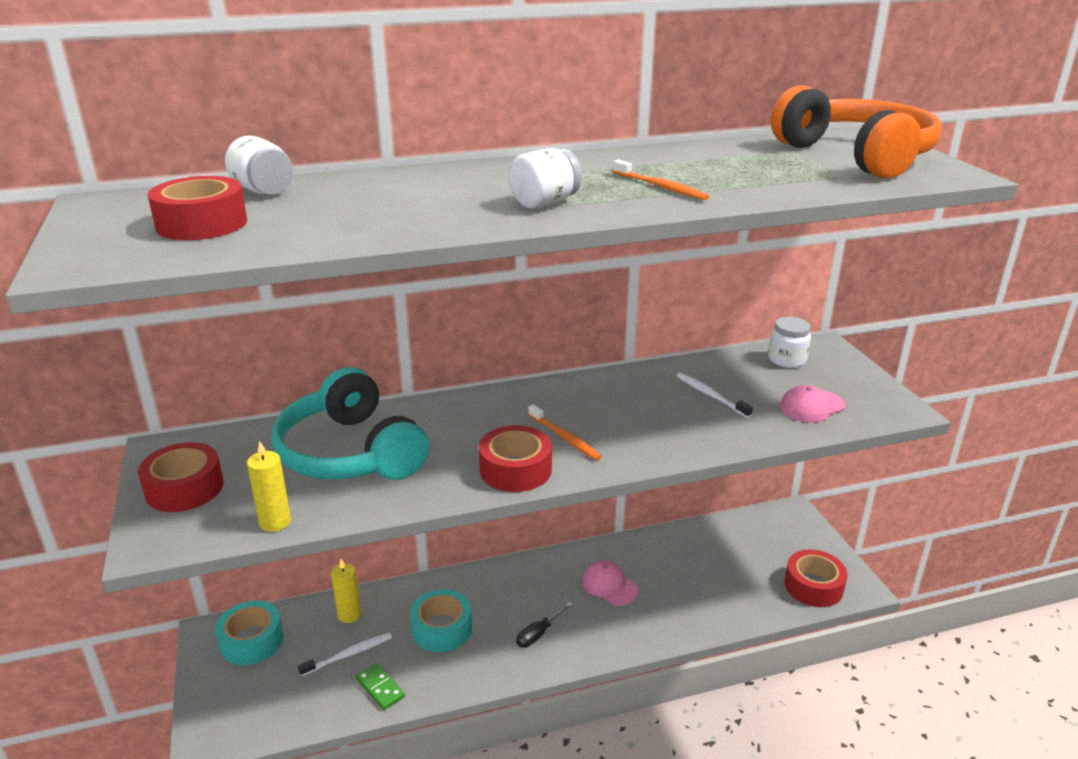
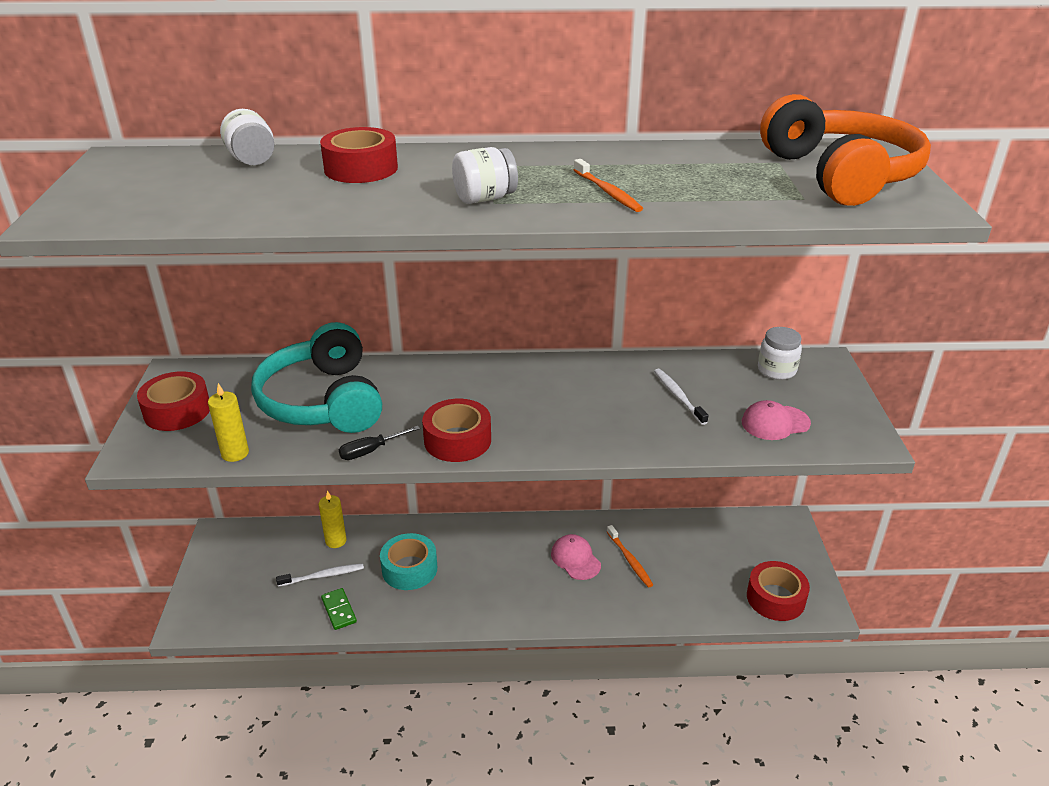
camera: 15 degrees right, 5 degrees up
(202, 224) = (180, 189): red tape -> red tape (361, 168)
(251, 641) = (249, 548): turquoise tape -> none
(538, 634) = (493, 591): black screwdriver -> black screwdriver (371, 451)
(565, 438) = (517, 417): orange toothbrush -> orange toothbrush (630, 560)

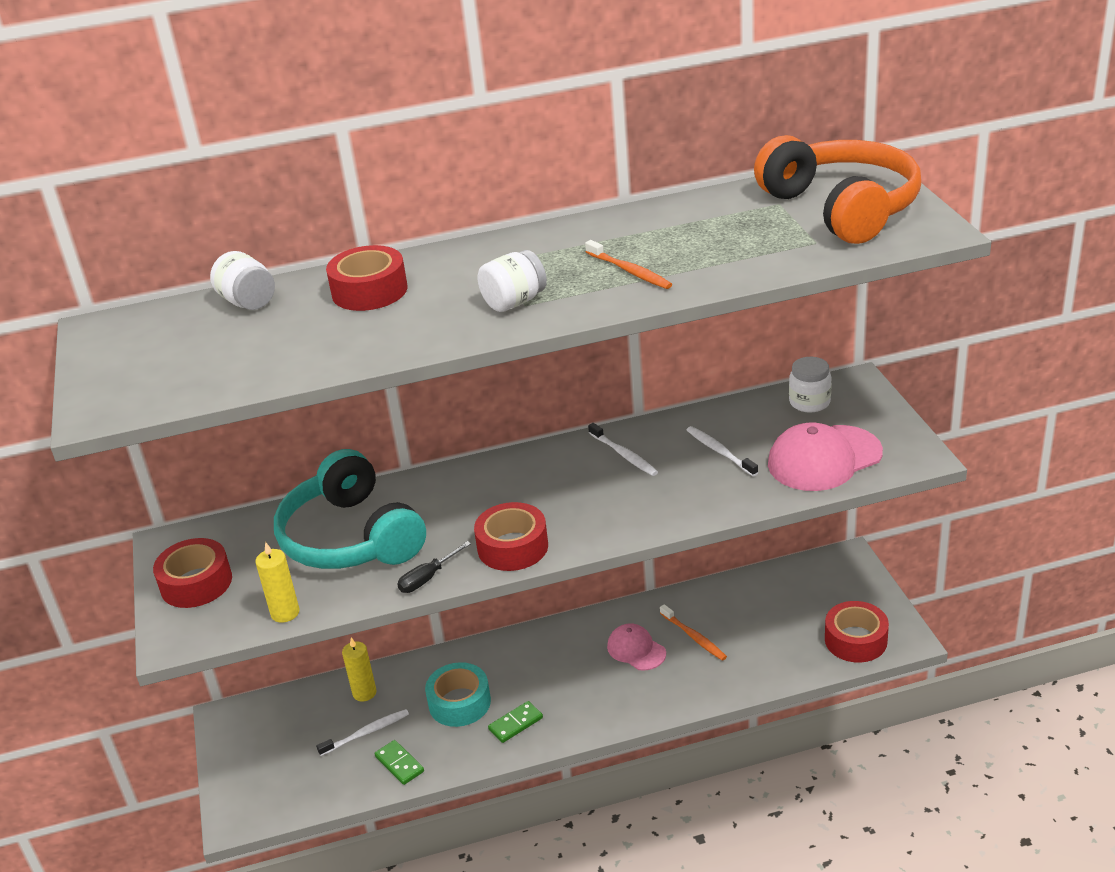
camera: 10 degrees left, 0 degrees up
(449, 599) = (515, 723): none -> green domino
(590, 381) = (624, 455): none -> white toothbrush
(775, 423) = (824, 458): pink cap -> pink cap, size x1.67

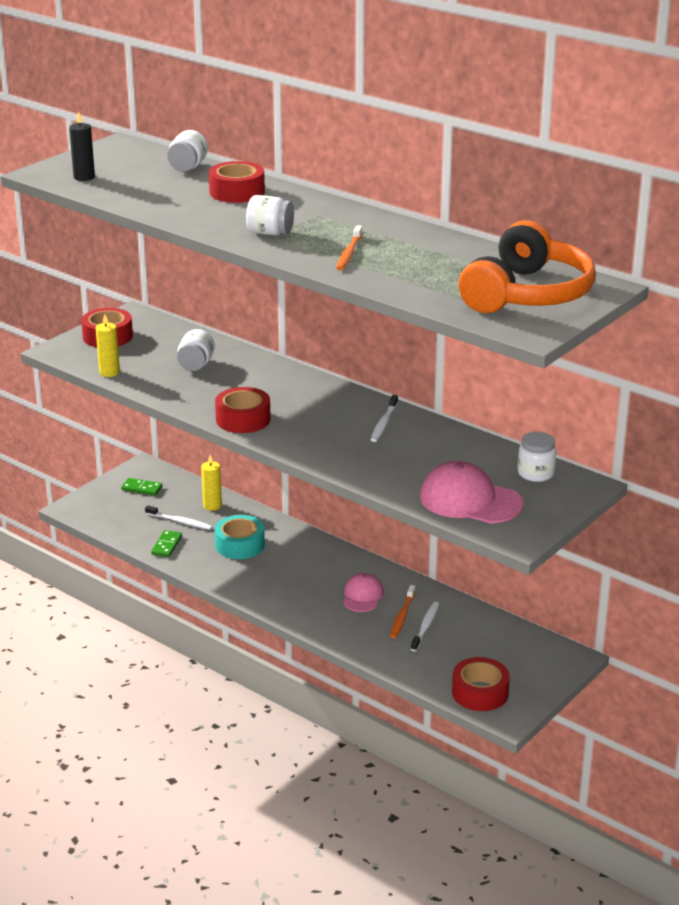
camera: 50 degrees right, 5 degrees down
(164, 382) = (84, 177): none -> black candle
(351, 537) = (196, 365): turquoise headphones -> white jar
(427, 578) = (184, 403): black screwdriver -> none
(515, 723) = (243, 574): green domino -> green domino (142, 488)
(719, 451) = (430, 457): white toothbrush -> white toothbrush (425, 626)

